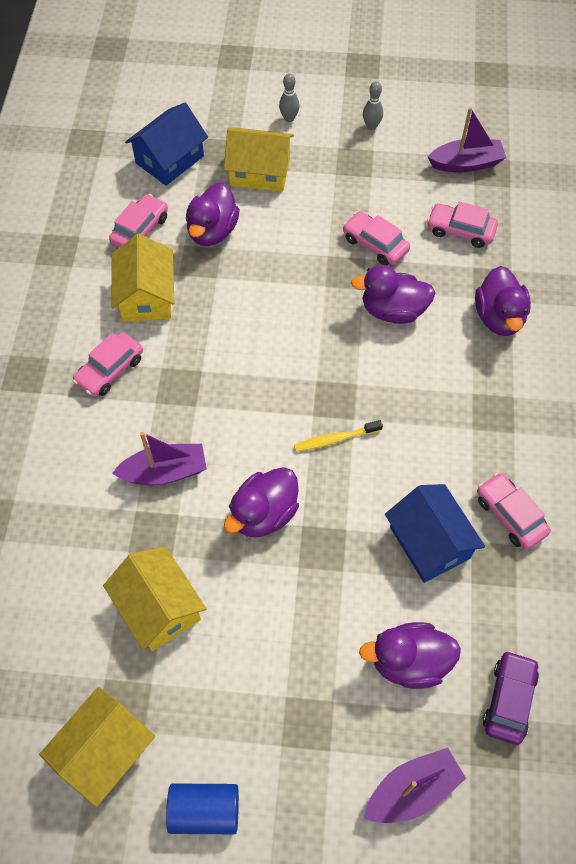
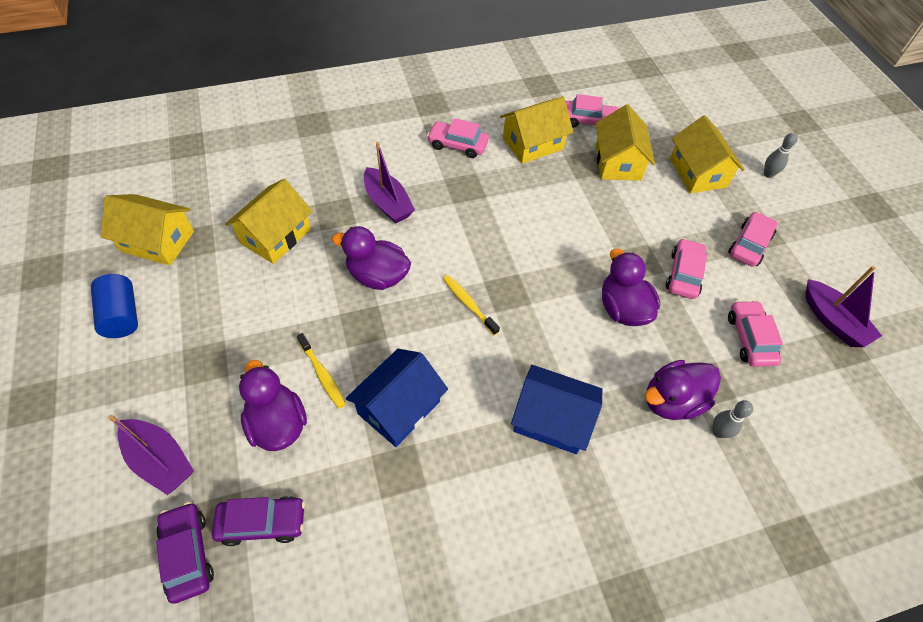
camera: 65 degrees right, 5 degrees down
(169, 159) = (665, 116): blue house -> blue house (552, 419)
(212, 231) = (617, 162): purple duck -> yellow house
(367, 604) = (322, 374): none -> yellow toothbrush
(371, 126) = (811, 233): grey bowling pin -> grey bowling pin (718, 432)
(510, 515) = (455, 472): pink car -> pink car (749, 245)
(520, 777) = (188, 554): none -> purple car

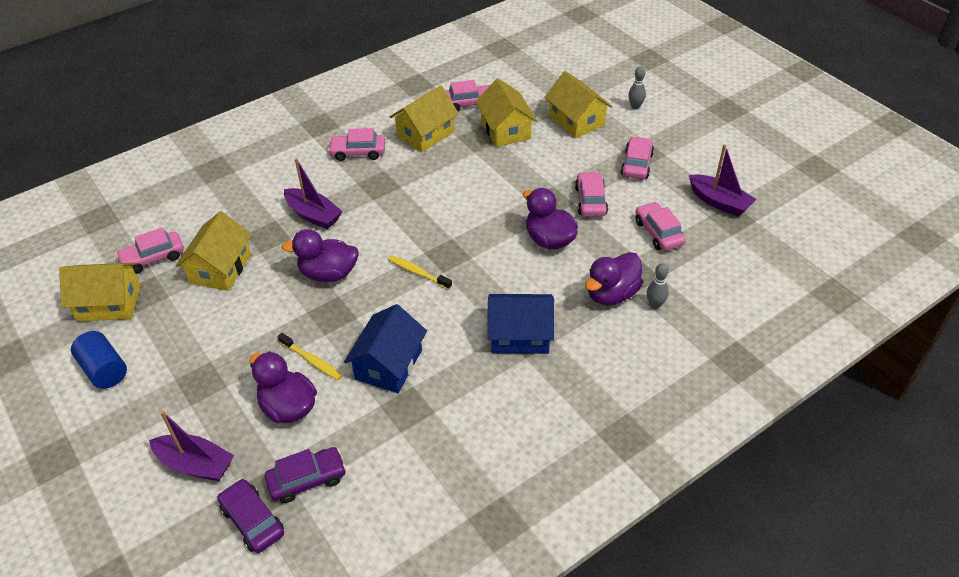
camera: 15 degrees left, 10 degrees down
(218, 204) = (153, 258): none -> pink car

